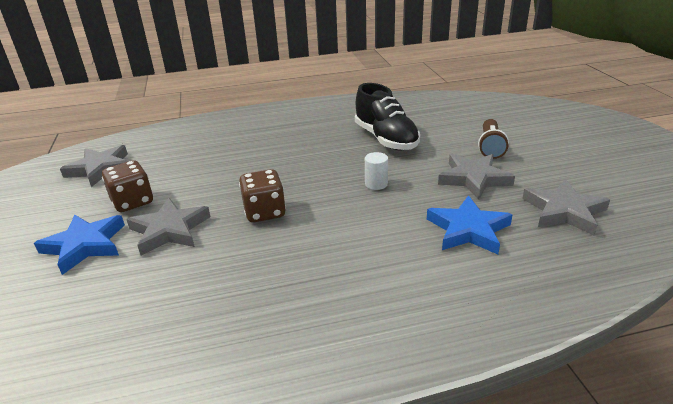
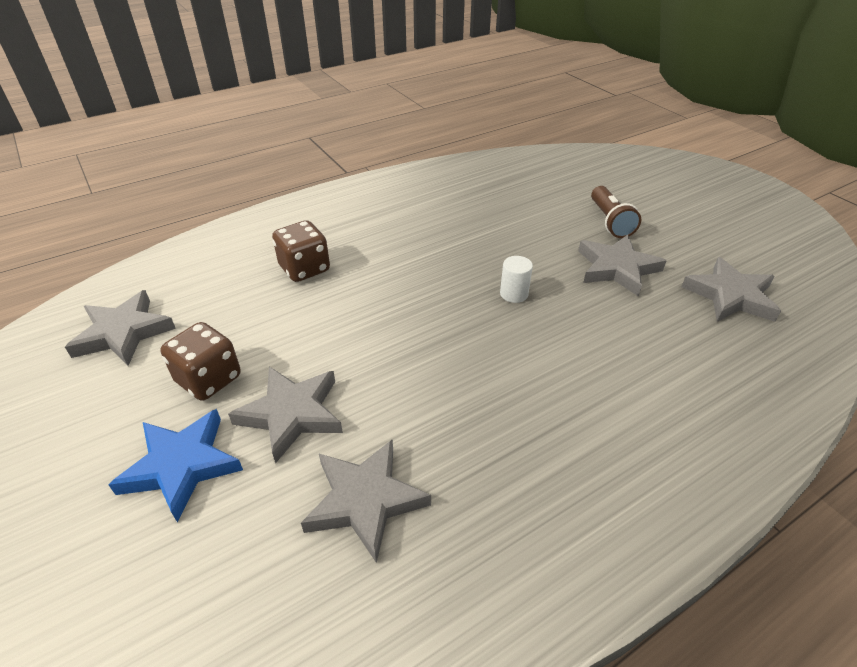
camera: 20 degrees left, 10 degrees up
(182, 288) = (365, 500): none -> grey star
(264, 212) = (403, 360): brown dice -> brown dice (304, 269)
(386, 139) = (487, 226): black shoe -> none
(468, 230) = (650, 339): blue star -> none

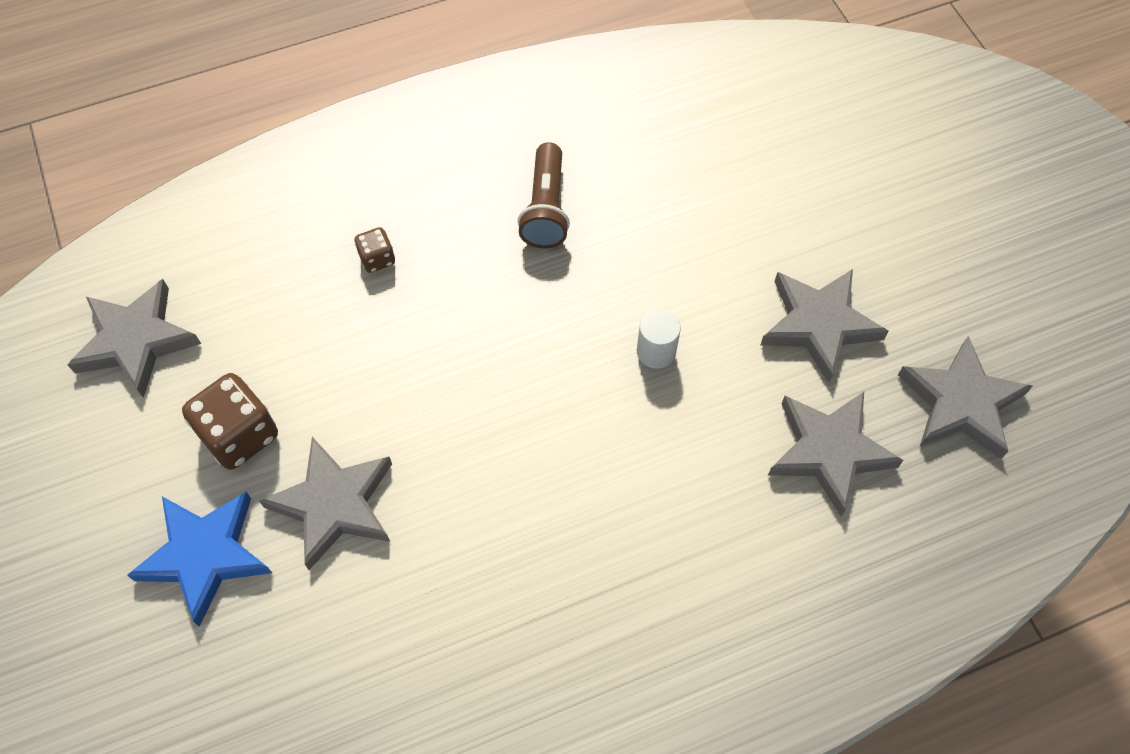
camera: 10 degrees right, 20 degrees up
(304, 269) = (377, 259): brown dice -> brown dice, size x0.53
(365, 500) = (402, 636): grey star -> grey star (829, 452)
(610, 221) = (844, 225): brown flashlight -> brown flashlight (546, 208)

